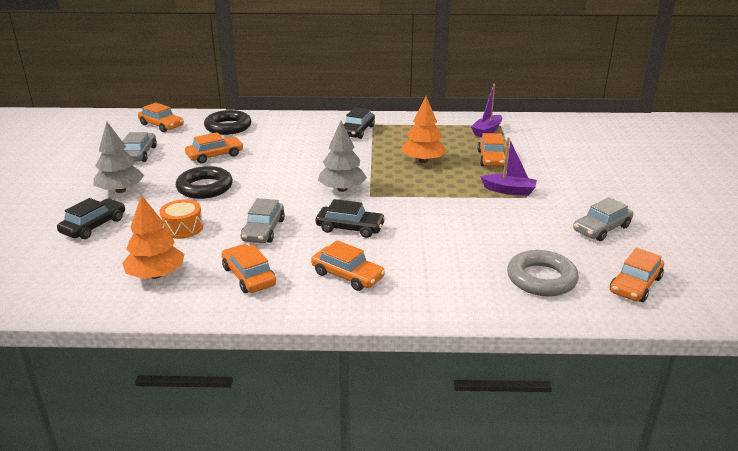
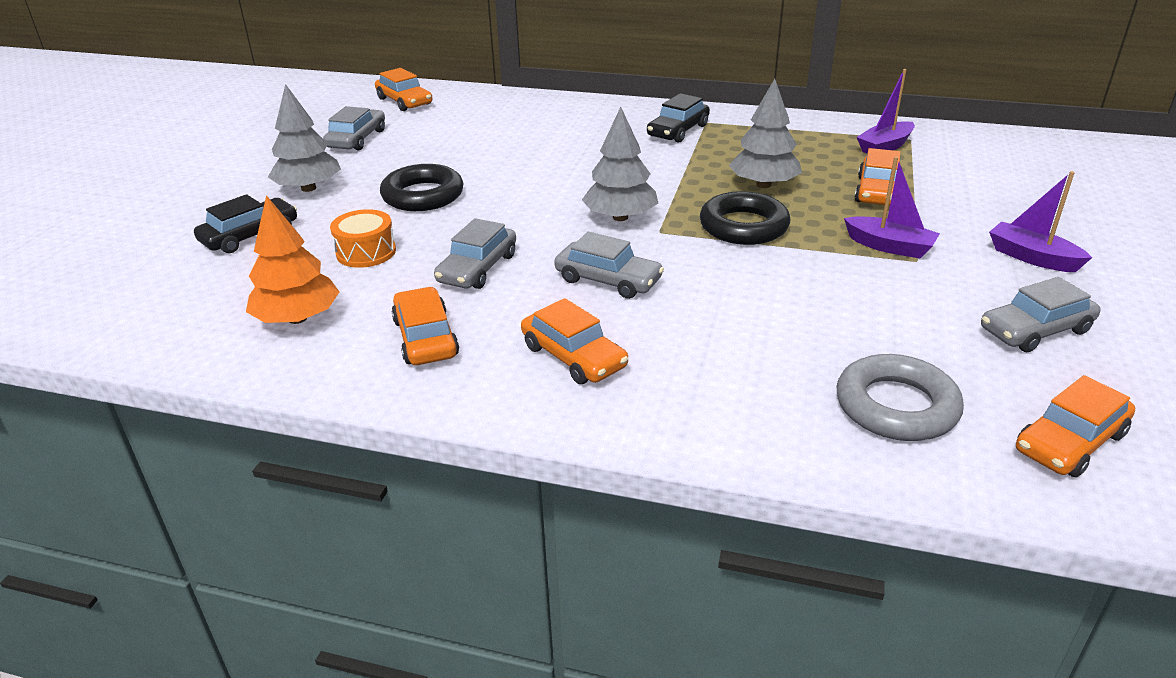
camera: 15 degrees right, 5 degrees up
(215, 155) = (457, 150): orange car -> none
(228, 127) = (493, 110): black ring -> black ring (743, 226)
(350, 228) = (608, 280): black car -> grey car
(423, 160) = (763, 184): orange tree -> grey tree
(588, 189) = (1032, 257): none -> purple boat

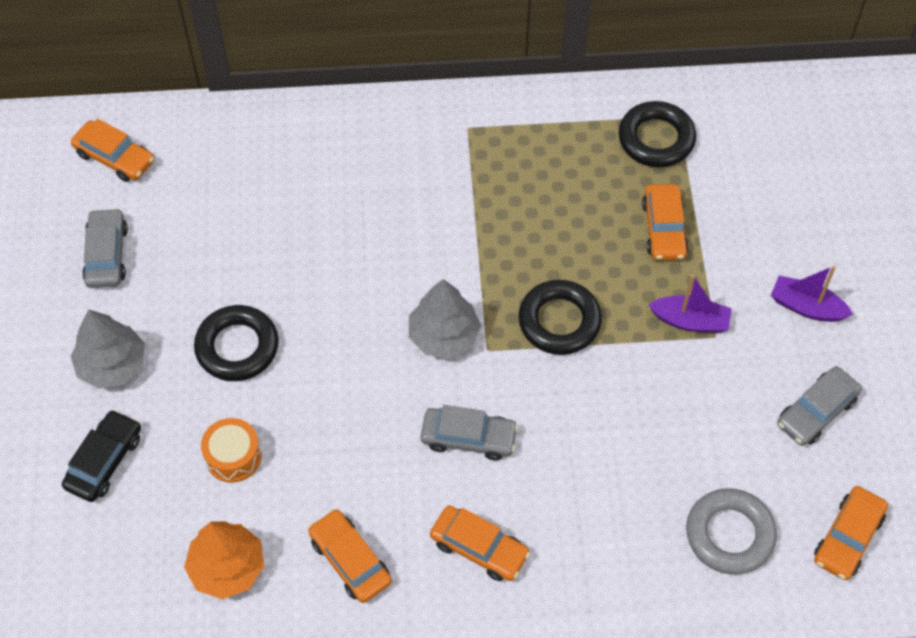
camera: 20 degrees left, 25 degrees up
(477, 268) = (348, 452): grey car -> none
(678, 131) = (444, 154): black car -> none
(763, 184) = (558, 242): grey tree -> none
(885, 147) = (656, 139): purple boat -> black ring

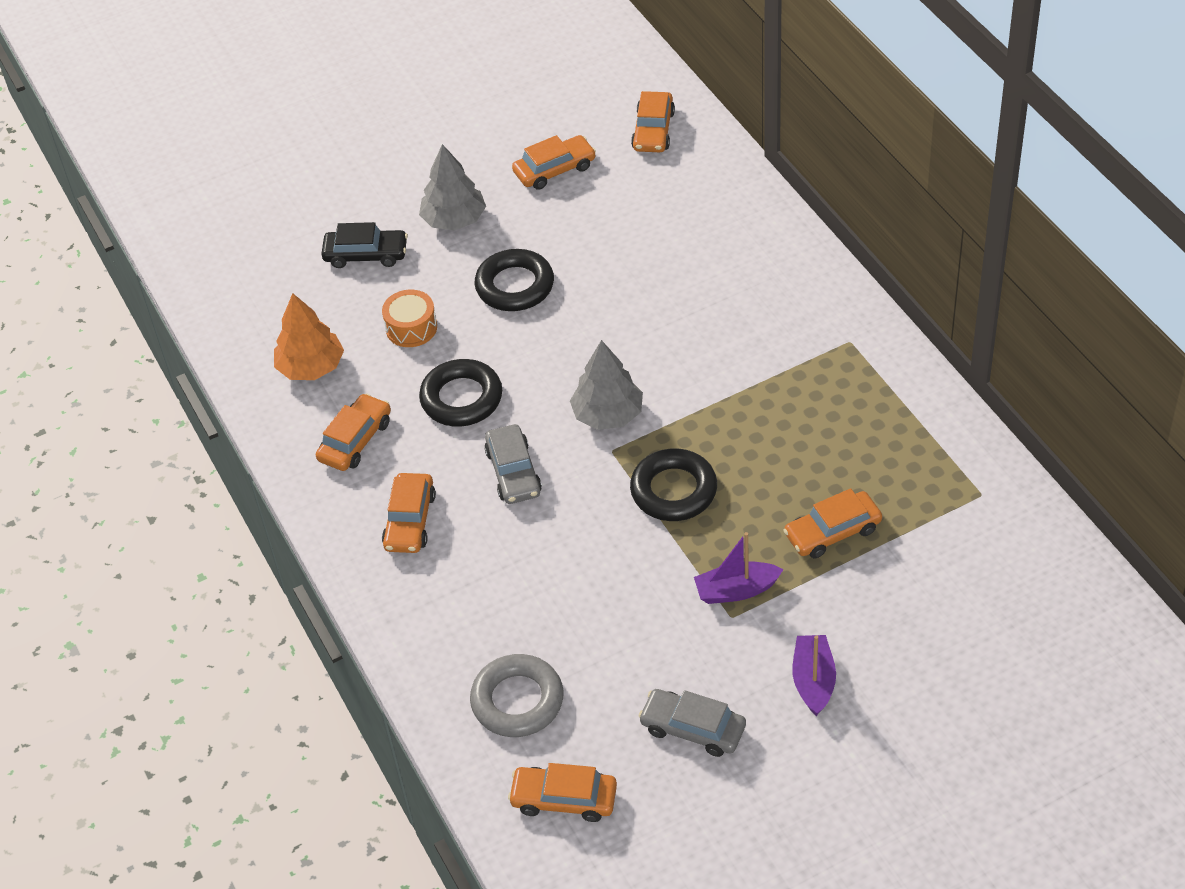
camera: 70 degrees right, 10 degrees down
(107, 255) = (554, 169): grey car -> orange car
(656, 139) = (939, 487): black ring -> black ring (461, 398)
(690, 321) = (736, 590): purple boat -> purple boat turned 90 degrees clockwise

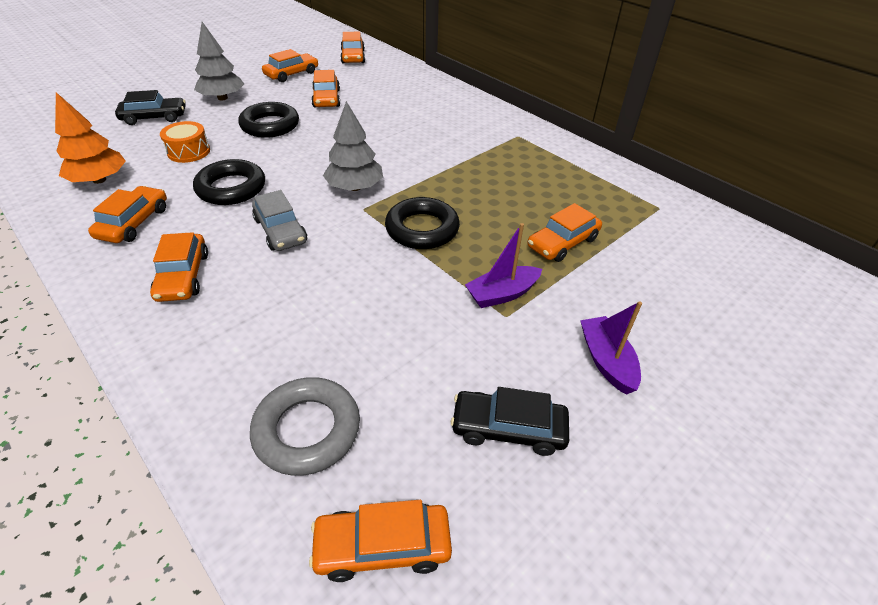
camera: 20 degrees left, 5 degrees down
(597, 234) = (326, 98): none -> orange car
(693, 728) = (508, 428): grey car -> black car

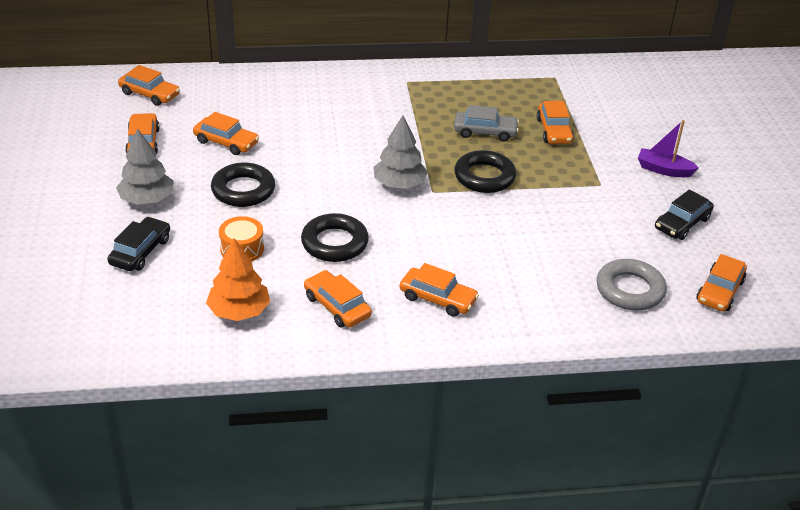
camera: 55 degrees left, 5 degrees down
(280, 230) = (423, 238): grey car -> grey car (485, 132)
(502, 294) = (580, 177): purple boat -> none

